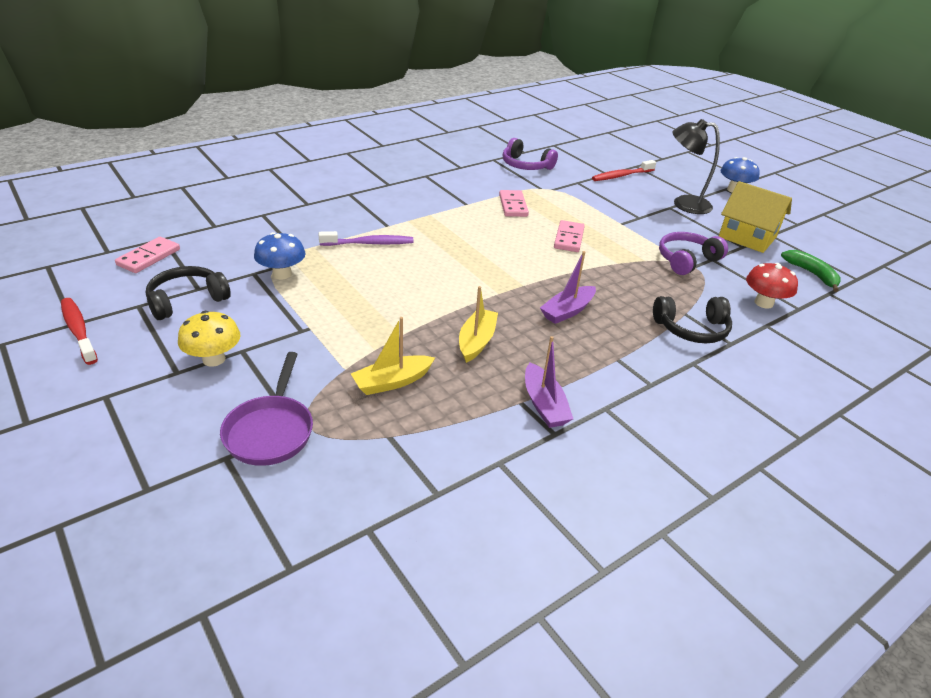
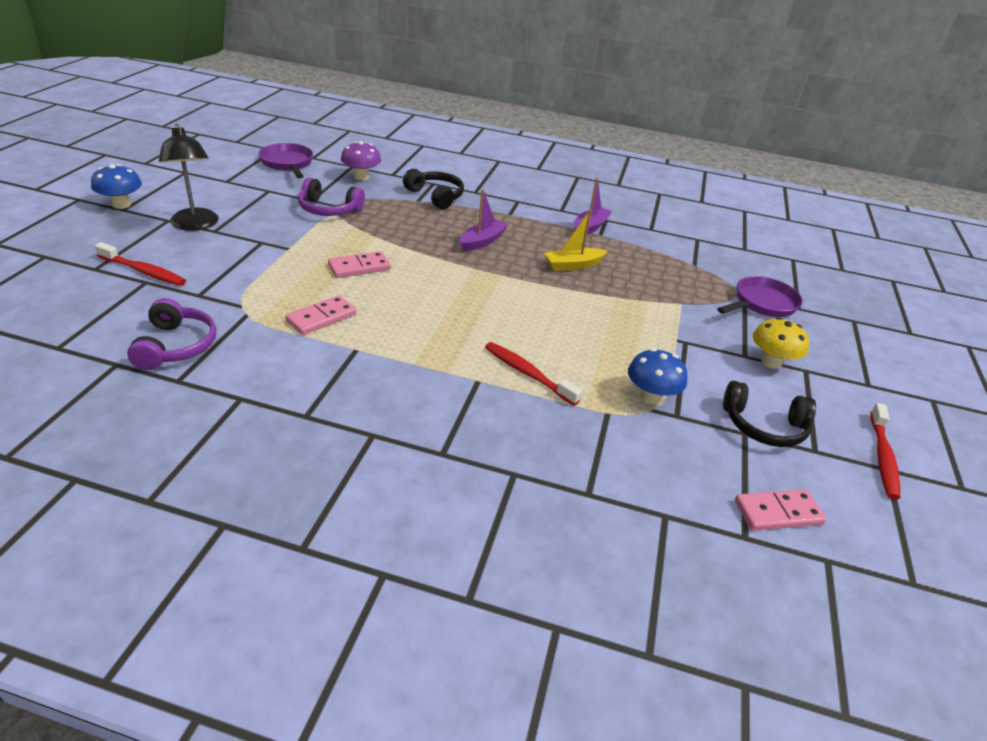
camera: 130 degrees left, 0 degrees up
(369, 243) = (527, 373): purple toothbrush -> red toothbrush
(392, 382) = (660, 281): yellow boat -> none
(567, 311) = (482, 241): purple boat -> purple boat turned 60 degrees counterclockwise
(747, 237) = (245, 190): yellow house -> none
(763, 303) = (361, 177): red mushroom -> purple mushroom
(812, 274) = (287, 163): green banana -> purple pan

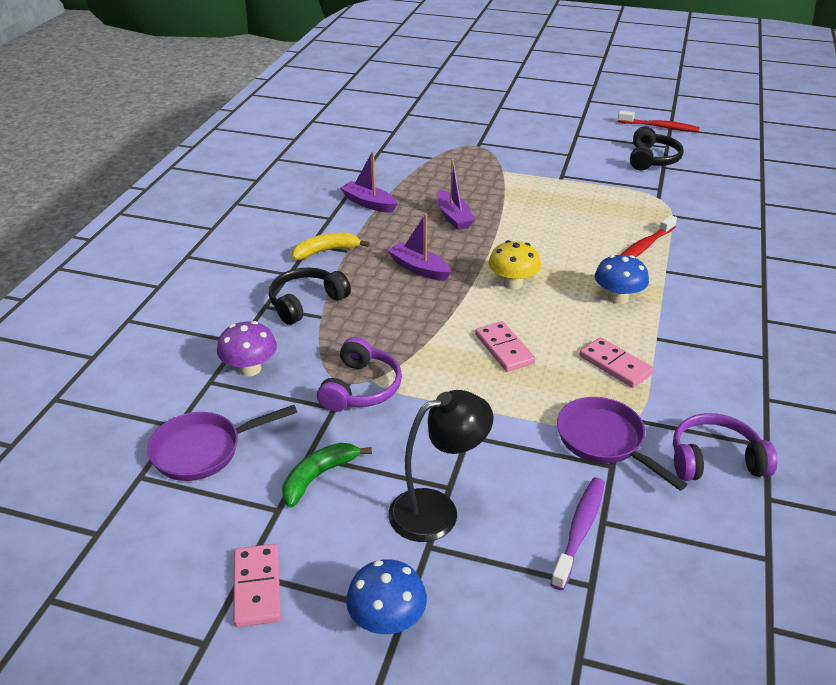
camera: 85 degrees left, 0 degrees up
(144, 271) = (579, 530): red toothbrush -> purple toothbrush
(247, 192) = (318, 476): none -> green banana
(508, 206) = (326, 251): none -> yellow banana
(573, 265) = (454, 217): yellow boat -> purple boat
(650, 397) = (643, 196): blue mushroom -> blue mushroom (618, 298)
(762, 303) = (489, 137): purple pan -> purple pan (604, 441)
(771, 362) = (573, 146): yellow mushroom -> yellow mushroom (512, 284)
(778, 513) = (734, 167): pink domino -> pink domino (257, 587)

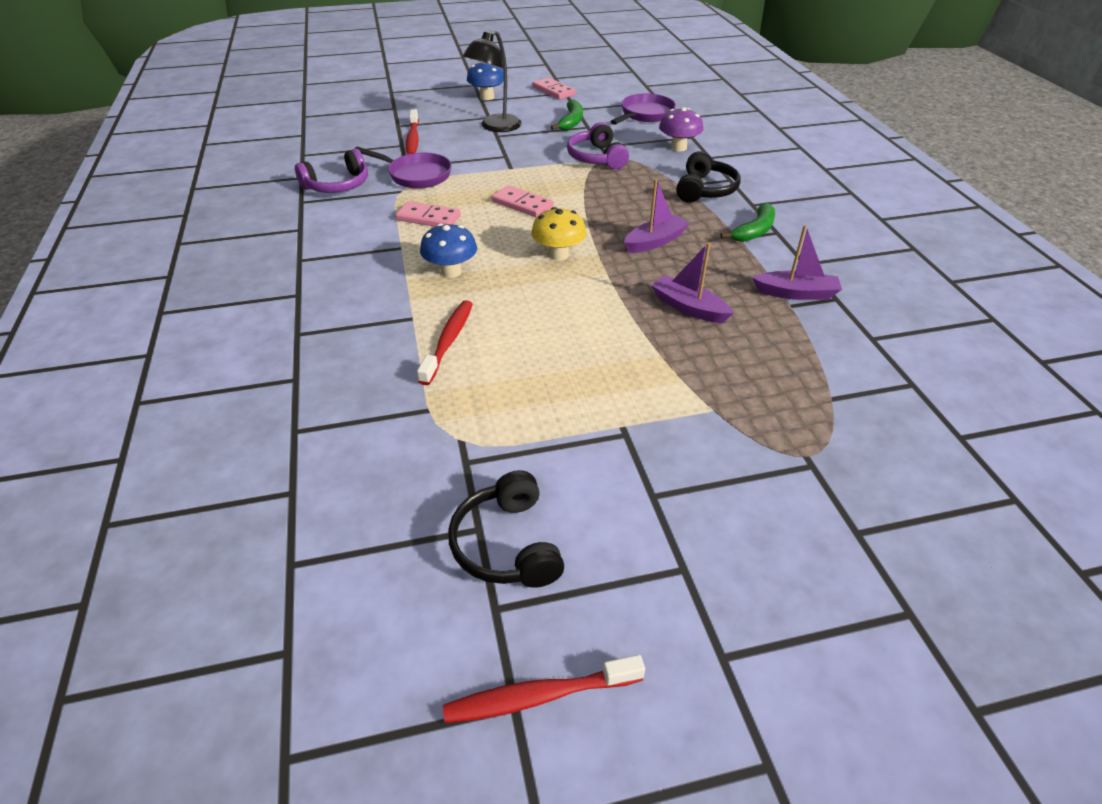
camera: 150 degrees right, 5 degrees up
(326, 251) = (754, 231): yellow banana -> green banana
(419, 269) = (655, 241): purple boat -> purple boat turned 45 degrees counterclockwise
(579, 530) = (413, 139): purple toothbrush -> red toothbrush

